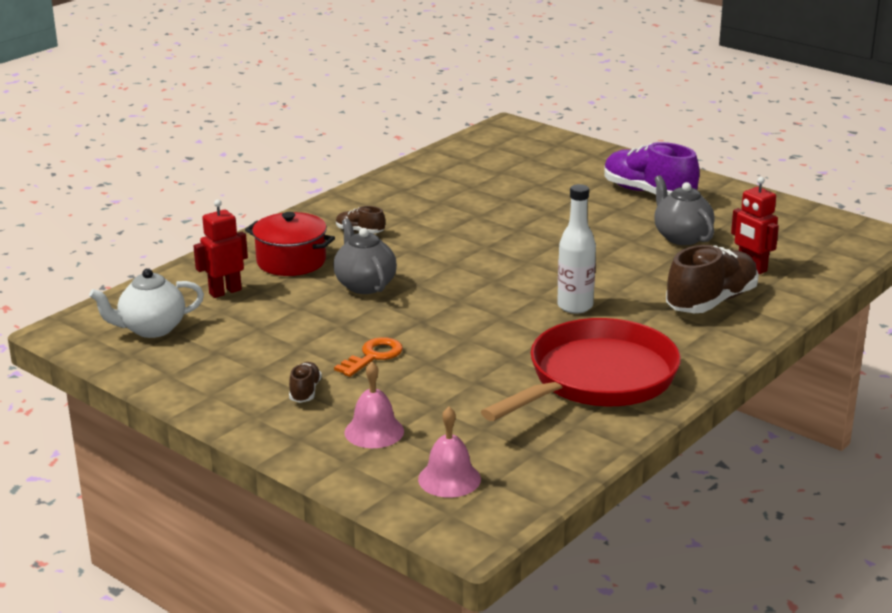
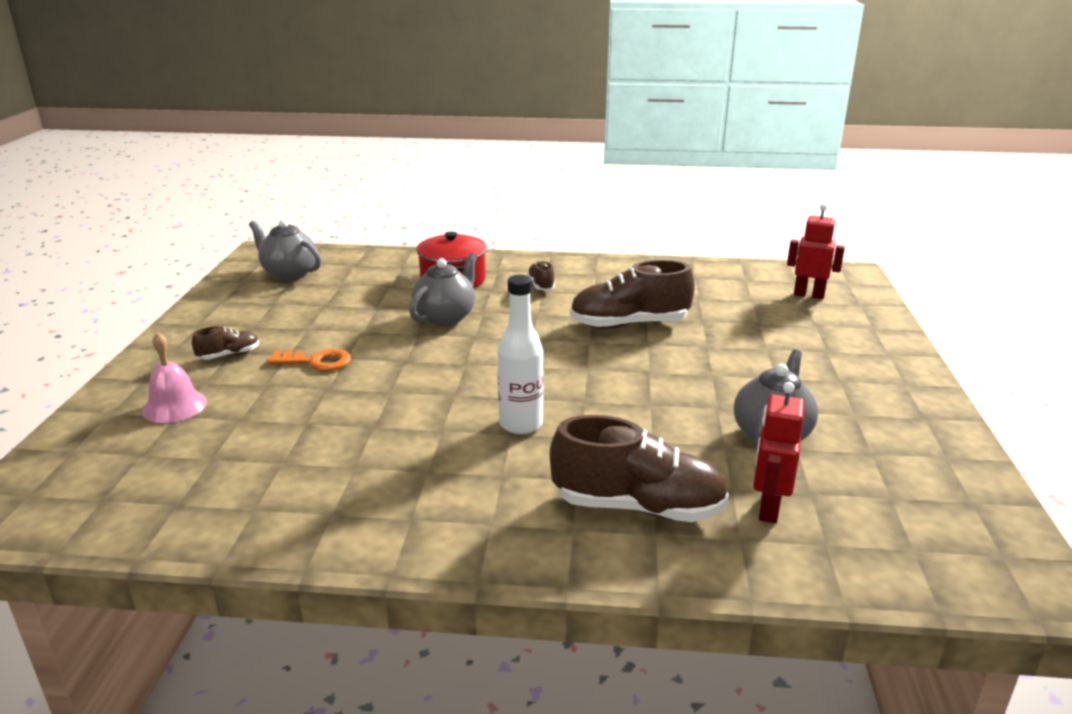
camera: 55 degrees right, 0 degrees up
(151, 329) = (289, 273): white teapot -> grey teapot
(225, 292) = (374, 276): red robot -> red robot (808, 295)
(449, 479) = (98, 472): pink bell -> none
(480, 224) = (629, 325): none -> brown shoe
(596, 379) = (367, 489): red pan -> none
(648, 193) = (843, 381): purple shoe -> none

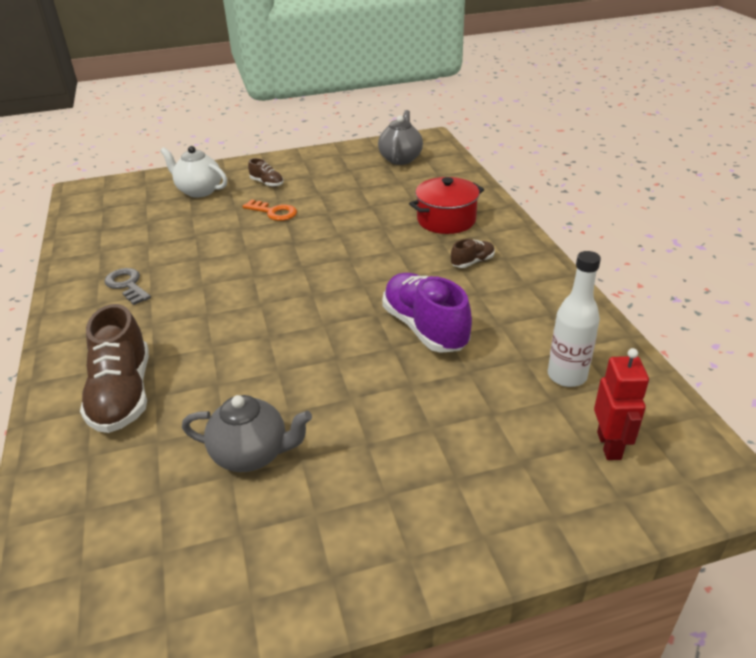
camera: 70 degrees right, 10 degrees up
(174, 406) = (199, 191): pink bell -> white teapot
(316, 362) = (274, 212): orange key -> orange key turned 45 degrees counterclockwise
(385, 488) = (127, 285): none -> grey key
(445, 317) = (373, 237): grey teapot -> none
(521, 424) = (221, 314): white bottle -> white bottle (567, 376)
(629, 325) = (425, 328): brown shoe -> purple shoe
(768, 508) = (131, 467): red robot -> none

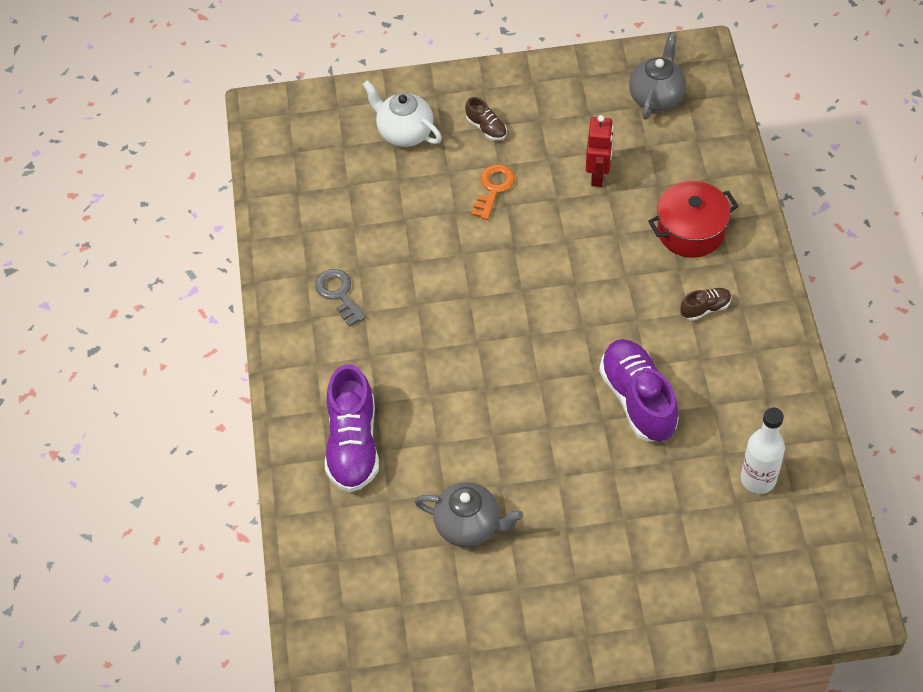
camera: 10 degrees right, 20 degrees up
(123, 394) = (353, 444): brown shoe -> purple shoe
(274, 212) = (493, 188): orange key -> orange key turned 105 degrees counterclockwise
(609, 445) = (770, 559): red robot -> red robot (598, 175)

